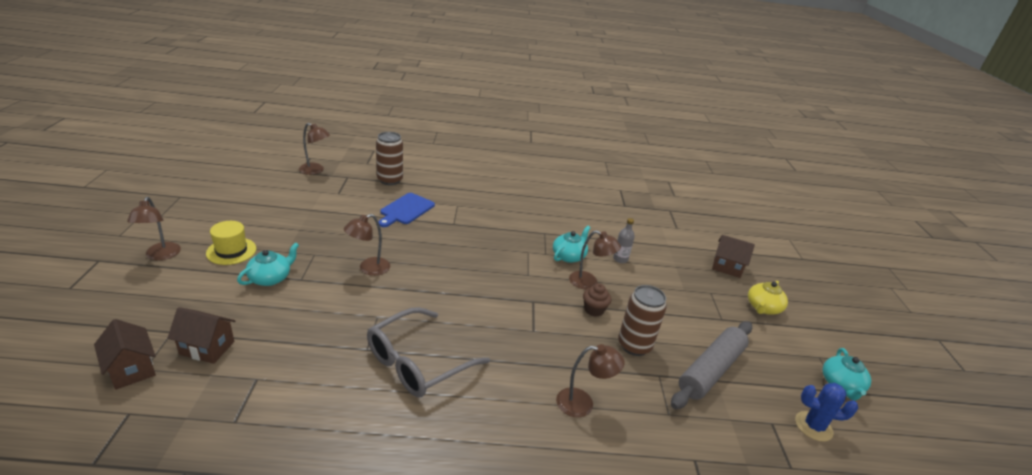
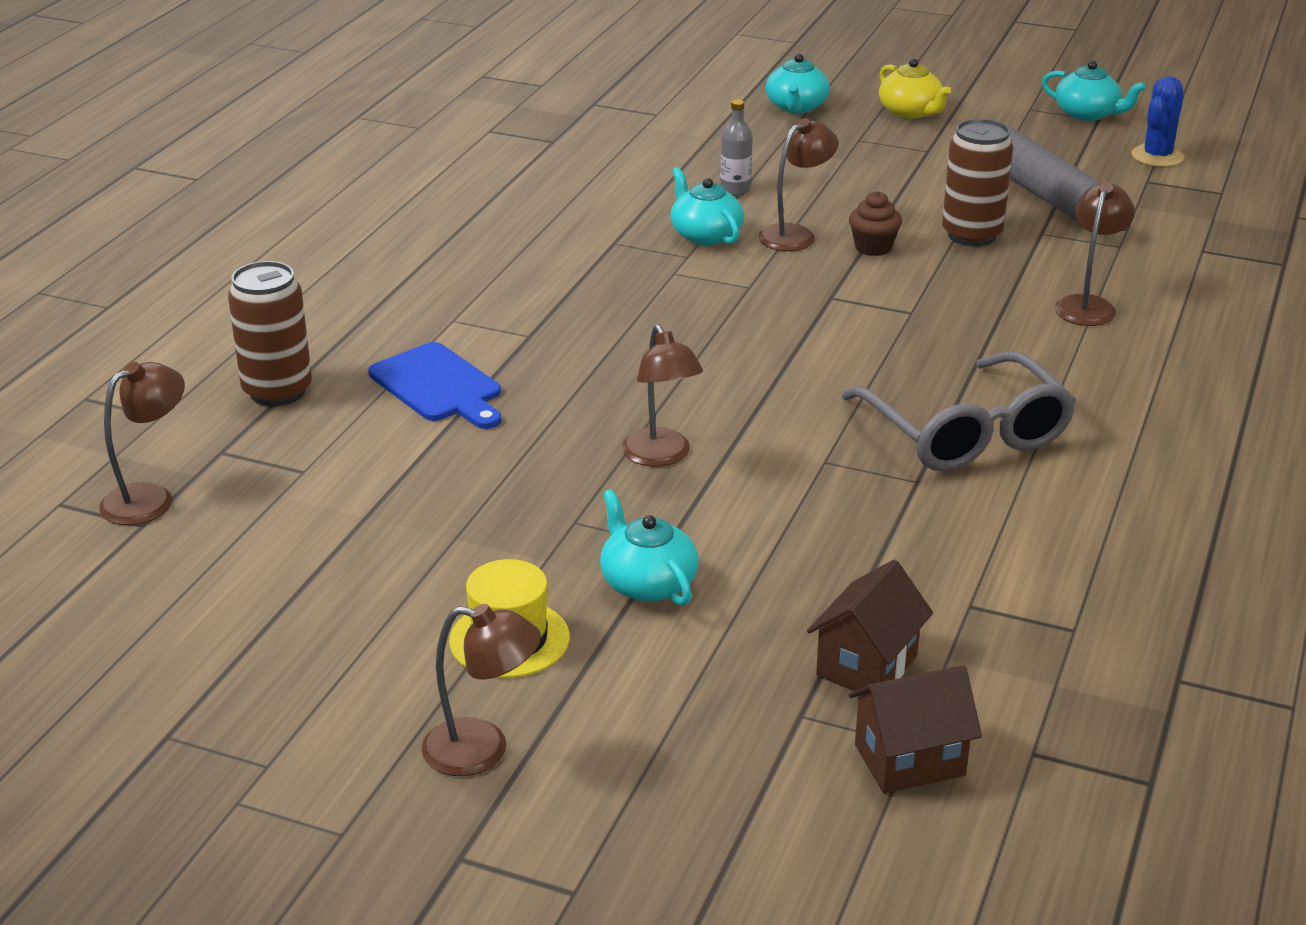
camera: 65 degrees left, 0 degrees up
(727, 267) = (796, 107): brown house -> turquoise teapot

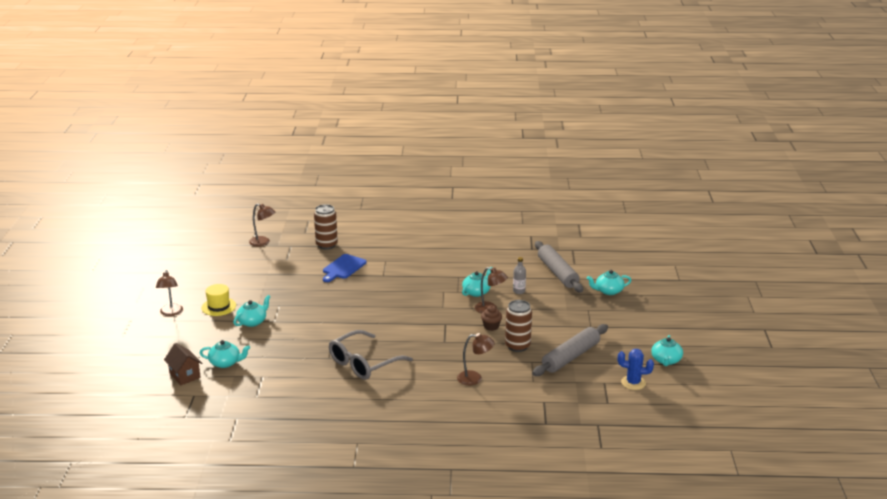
camera: 70 degrees right, 5 degrees down
(661, 456) = (321, 311): brown lamp -> none
(684, 137) = (557, 273): none -> grey rolling pin
(866, 665) = (225, 363): brown house -> turquoise teapot
(911, 112) = (627, 317): yellow teapot -> none

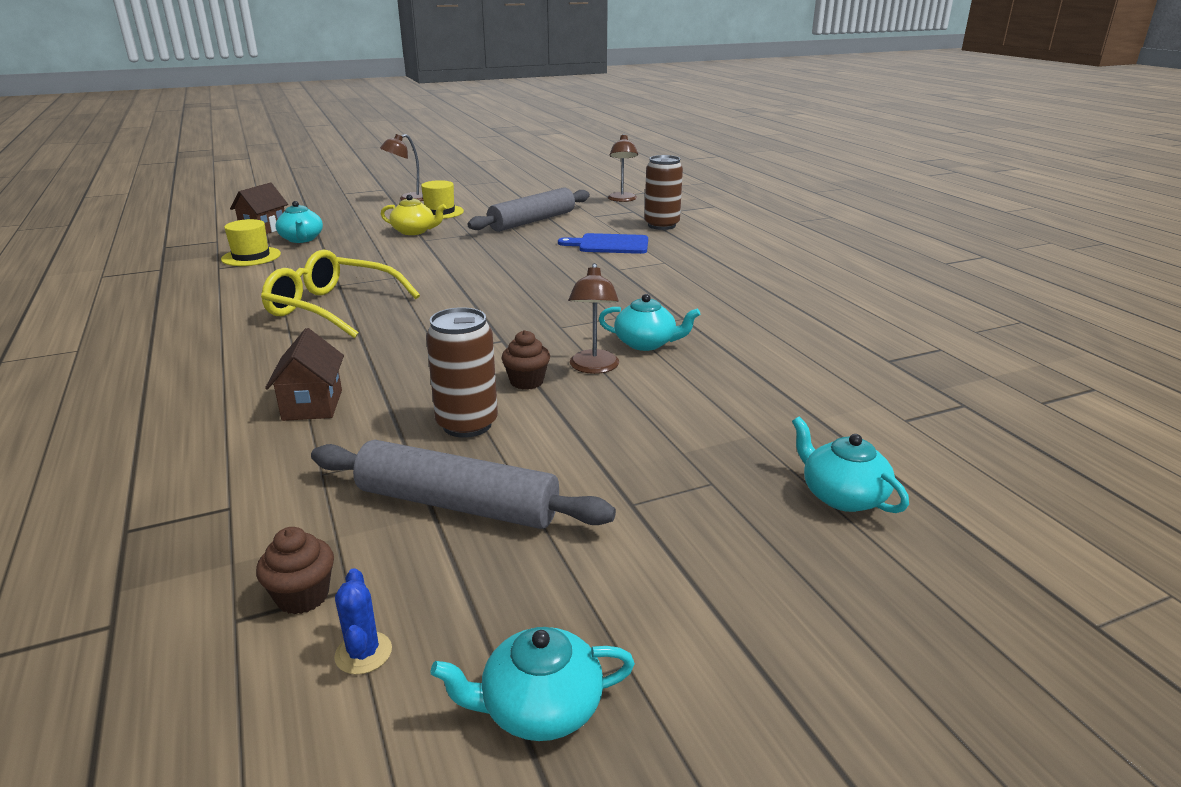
camera: 65 degrees right, 0 degrees up
(245, 383) = (251, 256): none -> yellow hat
(252, 322) = (414, 231): turquoise teapot -> yellow teapot
(363, 363) = (331, 308): grey glasses -> yellow glasses
(475, 378) = (312, 405): brown lamp -> brown house
(519, 291) = (697, 381): grey bottle -> none
(557, 273) = (832, 408): grey rolling pin -> grey rolling pin (532, 221)
(603, 390) = (303, 596): none -> brown cupcake
(633, 383) = (363, 653): blue cactus -> blue cactus, size x0.66

